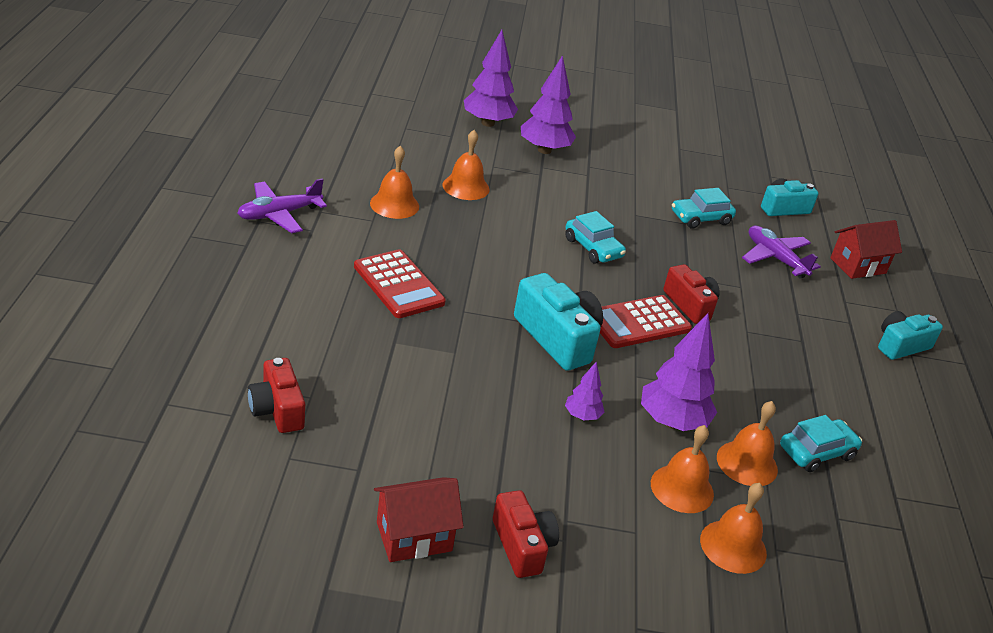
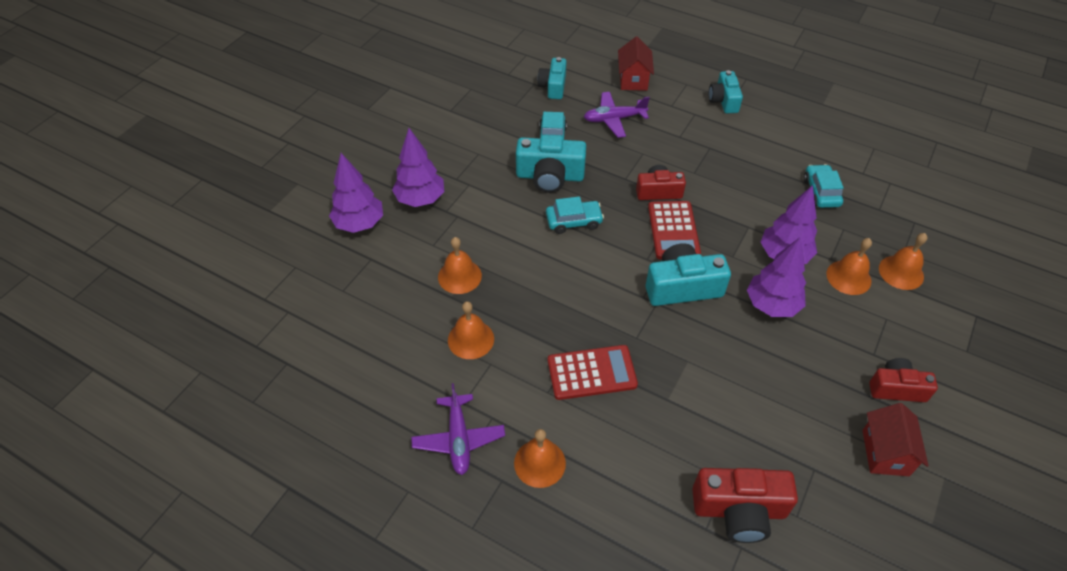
camera: 60 degrees left, 15 degrees up
(277, 409) = (739, 510): red camera -> red camera, size x1.52
(582, 416) = (772, 305): purple tree -> purple tree, size x1.94
(644, 224) = (550, 176): none -> turquoise camera
(747, 463) = (828, 232): orange bell -> orange bell (539, 463)

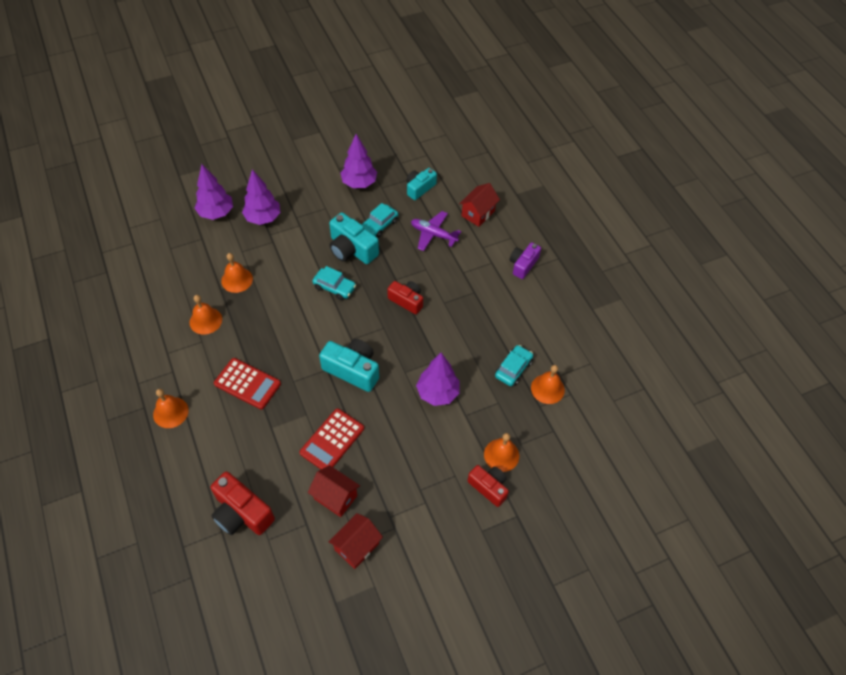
camera: 35 degrees right, 5 degrees up
(458, 439) = (145, 370): purple plane -> none
(673, 230) = (387, 332): red calculator -> red calculator (332, 440)
(723, 100) = (523, 265): turquoise camera -> purple camera
(772, 305) = (393, 417): purple tree -> purple tree (359, 183)
(809, 420) = (335, 497): none -> red house
(848, 277) = (462, 434): orange bell -> orange bell (547, 389)
(896, 388) = (408, 518): red camera -> red camera (489, 487)

